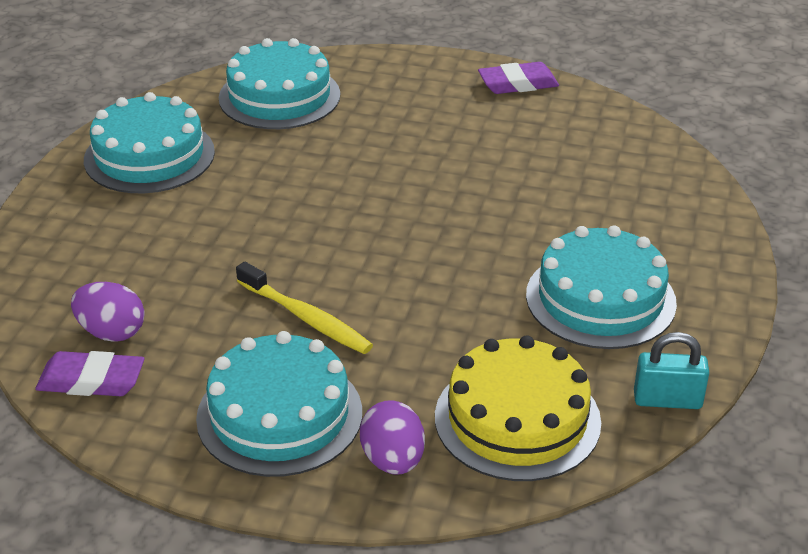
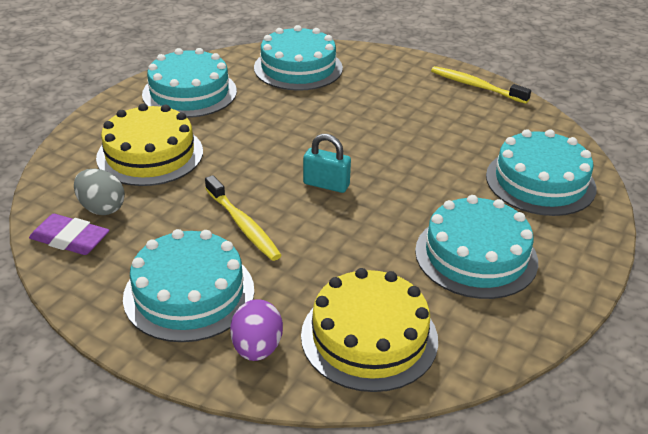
camera: 15 degrees right, 0 degrees up
(111, 332) = (102, 208): purple egg -> grey egg
(139, 250) = (150, 154): none -> yellow cake
(518, 84) = (476, 86): purple eraser -> yellow toothbrush
(640, 194) = (540, 182): none -> turquoise cake
(667, 400) = (499, 349): turquoise padlock -> turquoise padlock (326, 184)

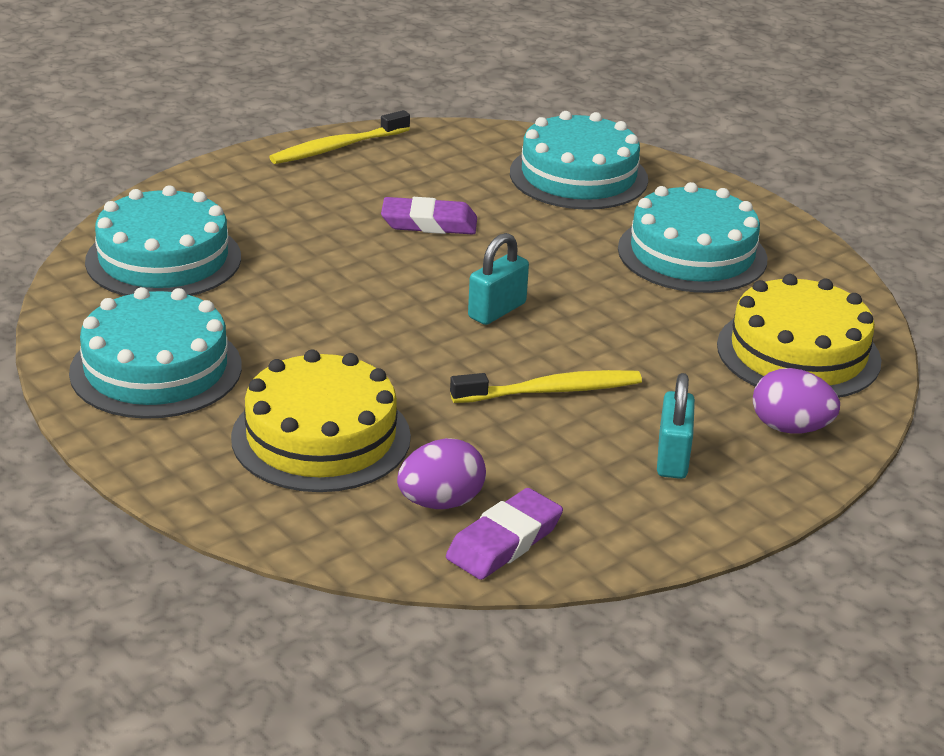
camera: 70 degrees left, 5 degrees down
(102, 208) = (441, 502): grey egg -> purple egg
(189, 293) = (672, 458): turquoise cake -> turquoise padlock
(414, 137) = (429, 223): none -> purple eraser

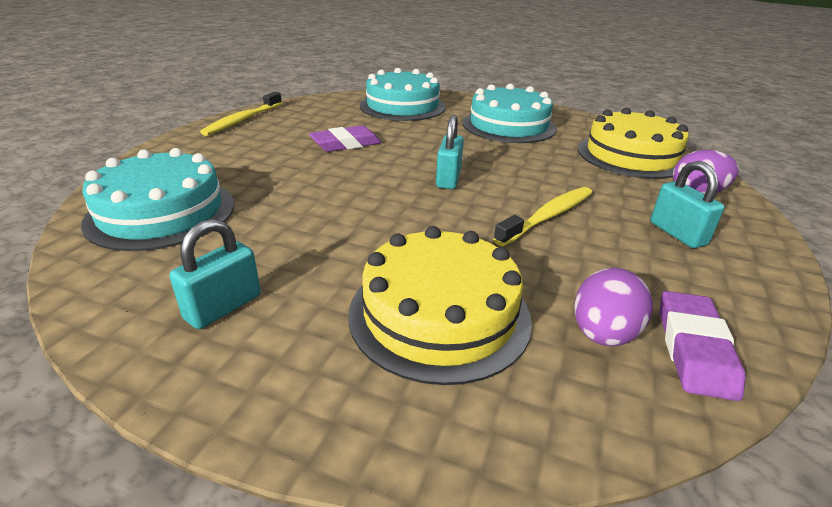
camera: 30 degrees left, 0 degrees up
(156, 369) = (223, 307): turquoise cake -> turquoise padlock

